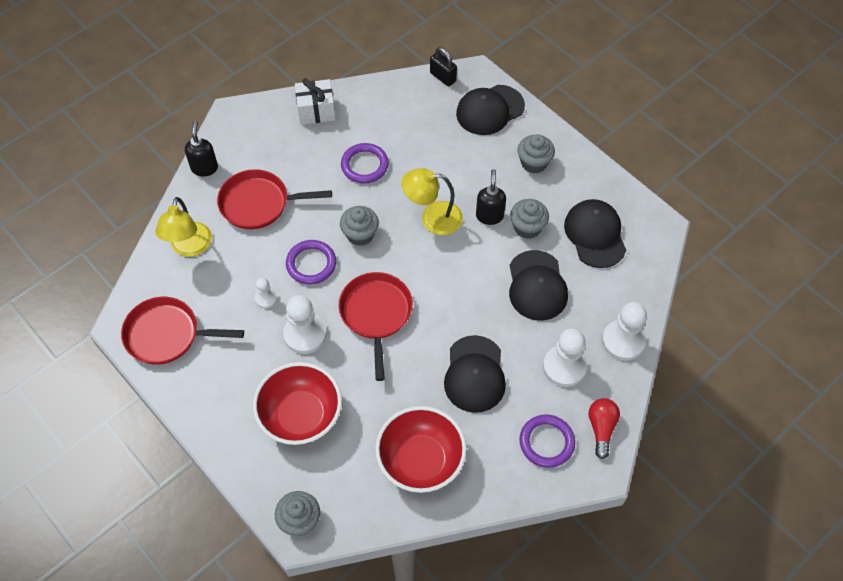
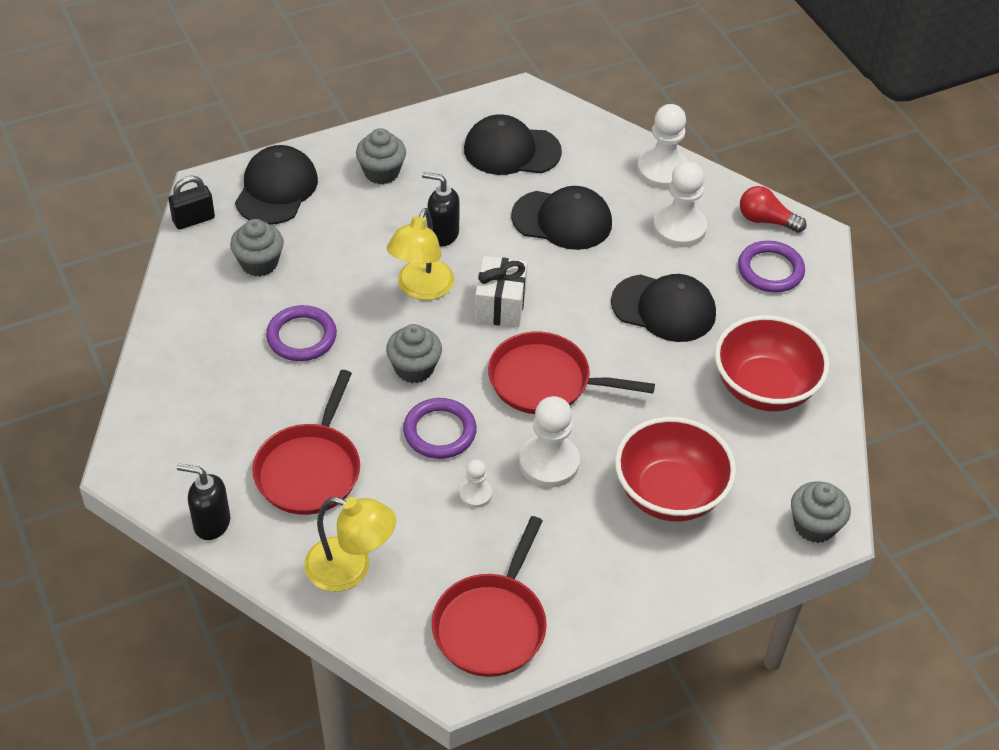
camera: 75 degrees left, 10 degrees down
(316, 111) = (176, 367): white gift -> white gift (500, 305)
(490, 110) = (276, 189): black cap -> black cap turned 150 degrees counterclockwise
(527, 227) = (475, 205): grey cupcake -> grey cupcake (259, 263)

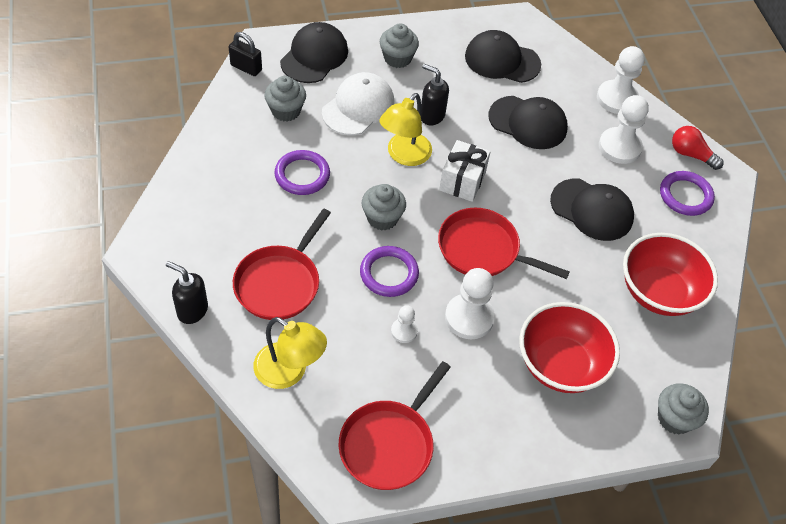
camera: 10 degrees right, 5 degrees up
(193, 219) = (246, 67): black padlock -> black padlock turned 45 degrees clockwise
(348, 241) = (358, 107): none -> white cap

